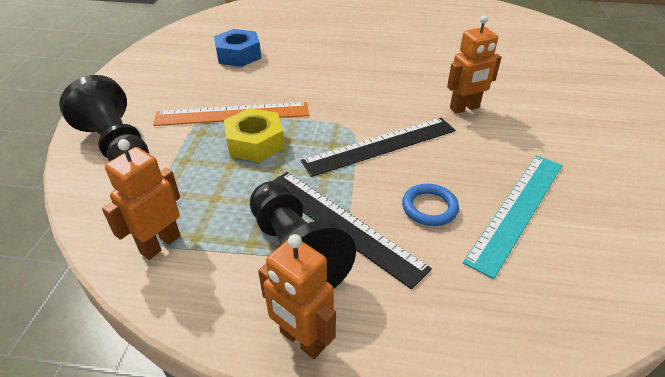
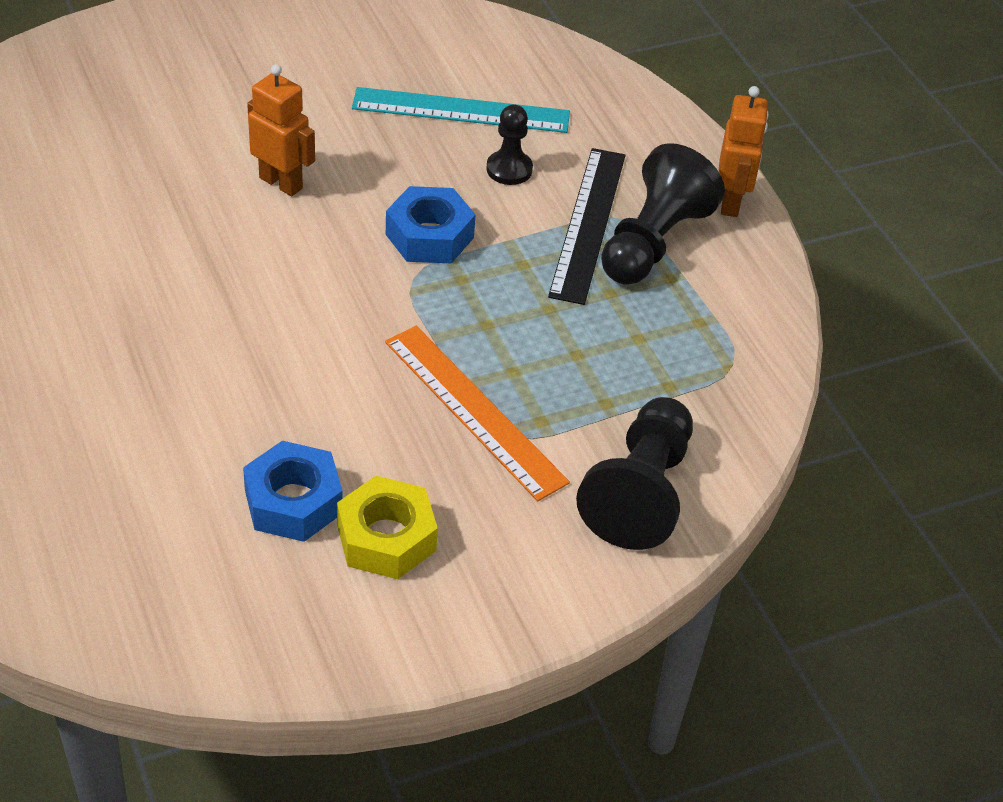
camera: 125 degrees left, 5 degrees up
(160, 244) = (733, 344): orange robot -> none
(255, 143) = (517, 353): yellow nut -> yellow nut (386, 538)
(380, 145) = (429, 236): black ruler -> blue nut
(429, 207) = (509, 169): blue ring -> black pawn

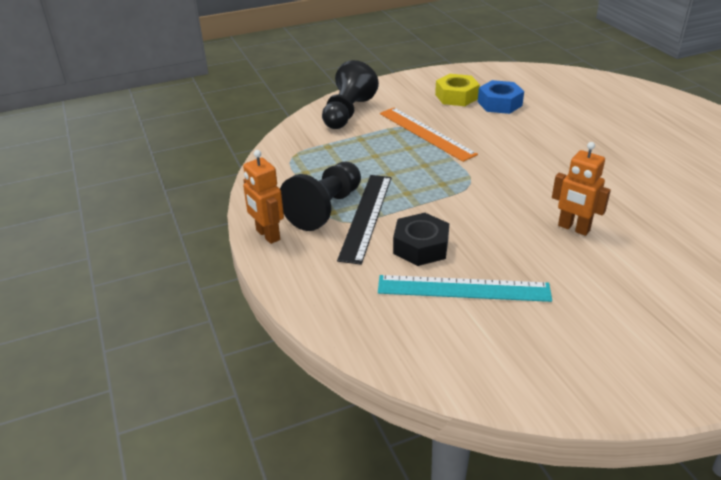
camera: 175 degrees left, 10 degrees down
(429, 236) = (466, 204): blue nut -> none
(509, 169) = (420, 247): black pawn -> black nut
(731, 202) = (267, 235): orange robot -> orange robot turned 45 degrees counterclockwise

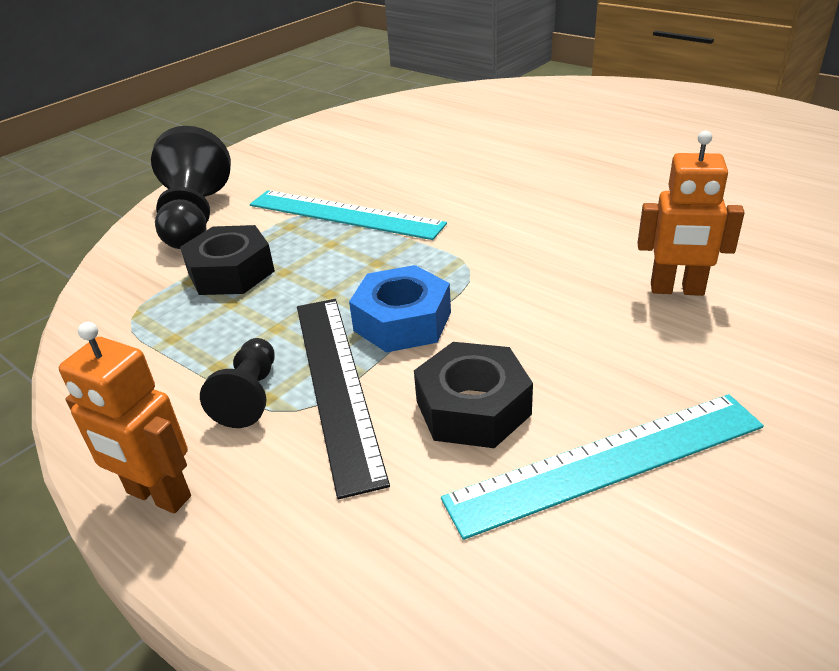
camera: 25 degrees left, 0 degrees up
(325, 209) = (250, 396): black pawn -> black pawn, size x0.55
(349, 148) = (231, 272): none -> black nut
(426, 133) = (344, 214): orange ruler -> turquoise ruler
(456, 96) = (353, 152): yellow nut -> none
(499, 103) = (422, 146): blue nut -> blue nut (402, 321)

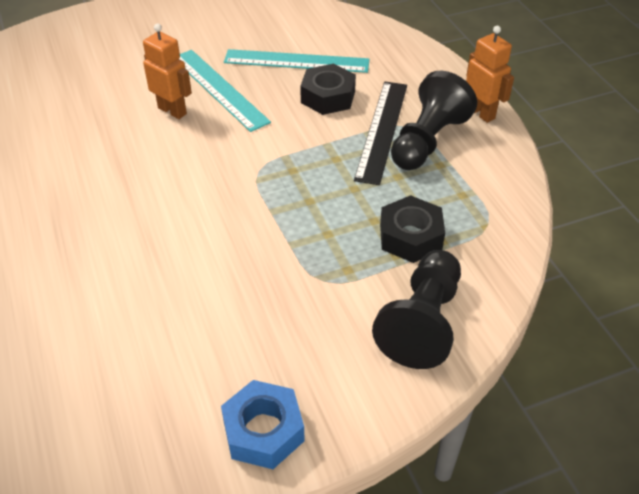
camera: 155 degrees left, 10 degrees up
(250, 396) = (427, 141): black pawn -> black pawn, size x1.81
(344, 214) = (298, 263): turquoise ruler -> turquoise ruler (219, 89)
(402, 321) = (325, 151): blue nut -> blue nut (263, 431)

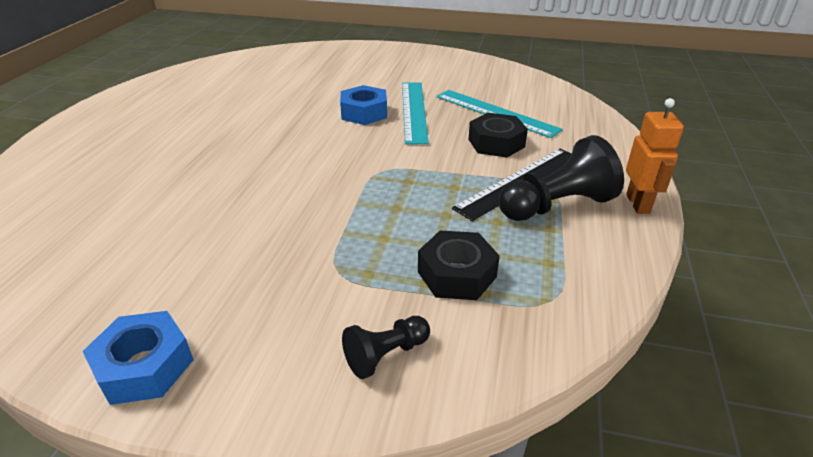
camera: 35 degrees right, 10 degrees down
(172, 111) = (364, 113): orange robot -> blue nut
(422, 322) = (386, 355): black pawn -> black pawn, size x0.55

